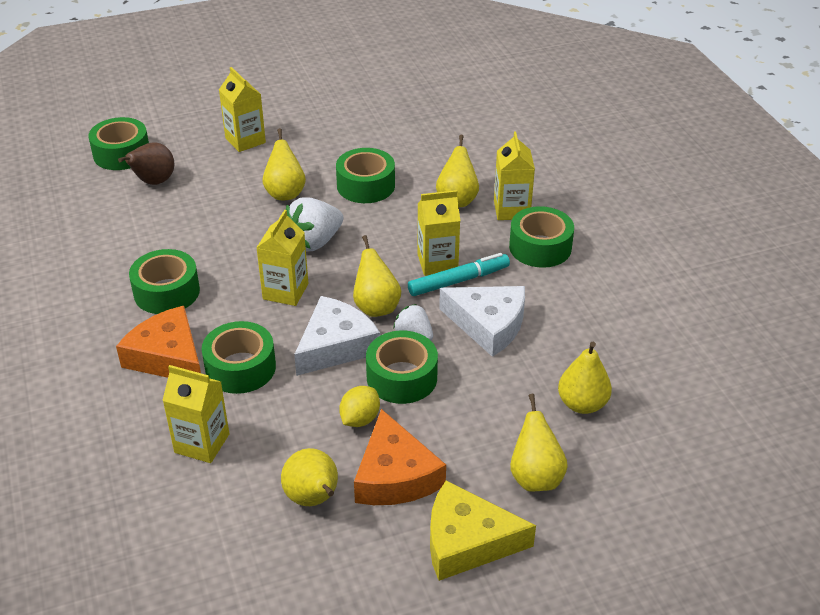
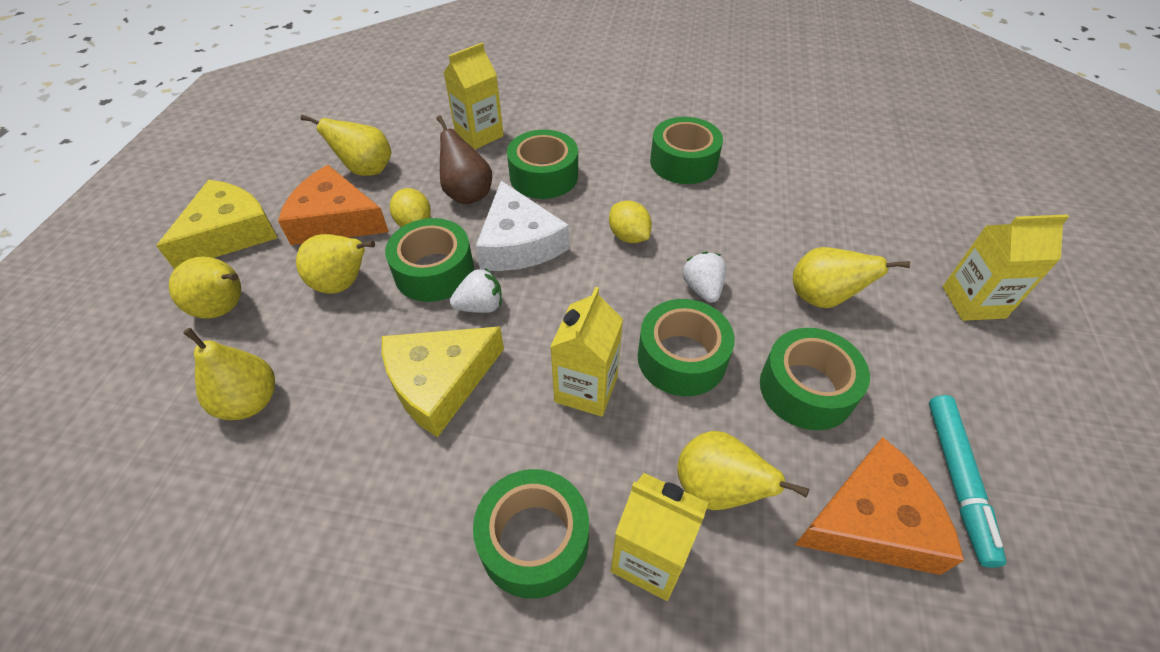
camera: 120 degrees right, 10 degrees up
(121, 154) = (964, 190): green tape -> green tape (681, 358)
(153, 182) = (891, 199): brown pear -> brown pear (467, 194)
(168, 357) = (593, 142): orange cheese -> orange cheese (871, 521)
(285, 291) = (628, 236): yellow carton -> yellow lemon
(314, 242) = (702, 288): white strawberry -> white strawberry, size x0.61
(376, 307) = (551, 295): yellow pear -> yellow pear (343, 284)
(458, 281) = (536, 393): turquoise marker -> turquoise marker (958, 480)
(488, 325) = (439, 382): white cheese -> yellow cheese

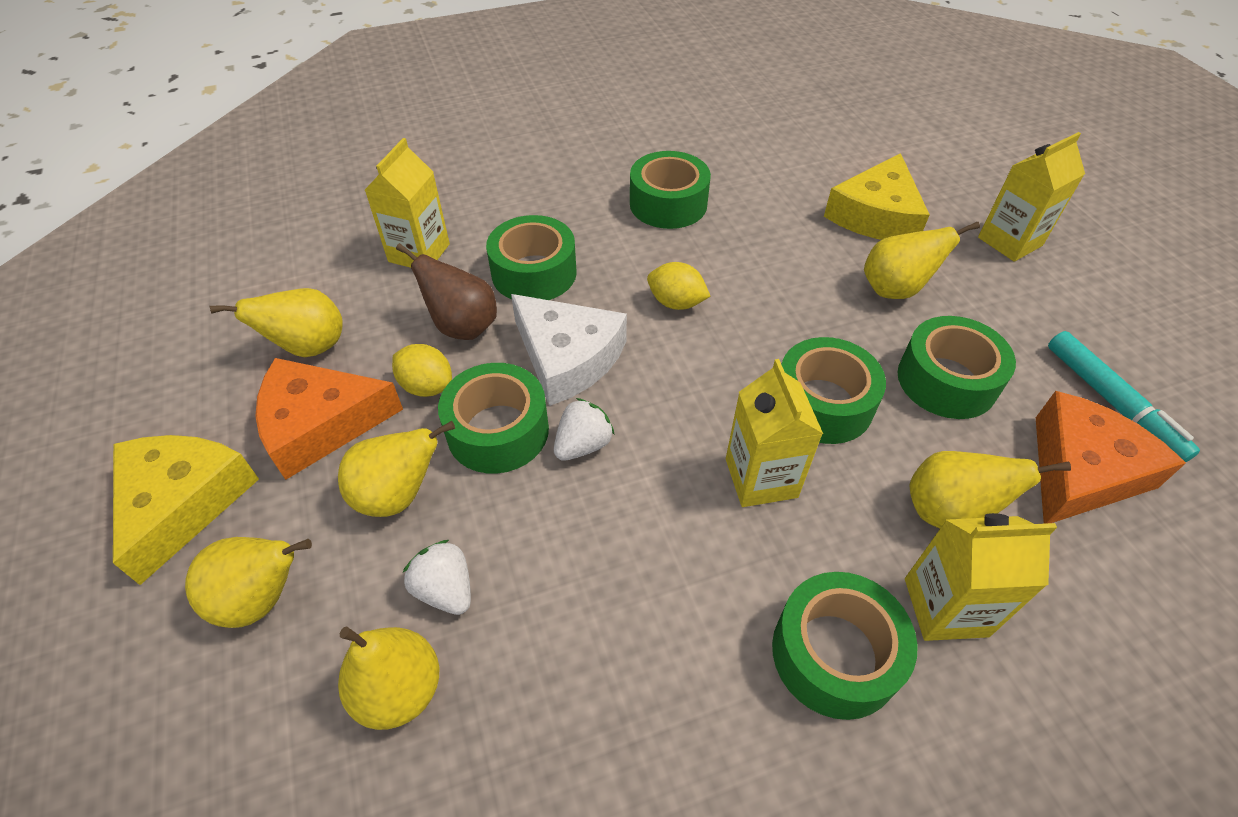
camera: 30 degrees left, 0 degrees up
(439, 382) = (607, 548): yellow cheese -> yellow cheese (876, 215)
(702, 288) = (787, 326): white strawberry -> white strawberry (445, 589)

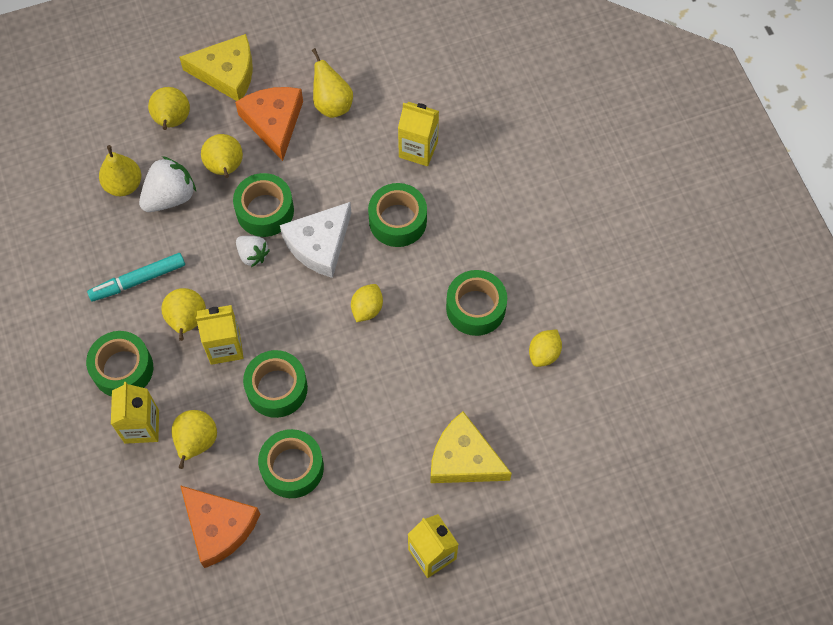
camera: 90 degrees right, 15 degrees up
(427, 386) = (299, 171): yellow lemon -> yellow lemon (544, 353)
(445, 589) = (170, 197): white strawberry -> white strawberry, size x1.64
(462, 326) = (347, 183): brown pear -> none
(895, 289) = (378, 454): yellow pear -> yellow pear (187, 321)
(1112, 402) = (270, 567): turquoise marker -> turquoise marker (138, 280)

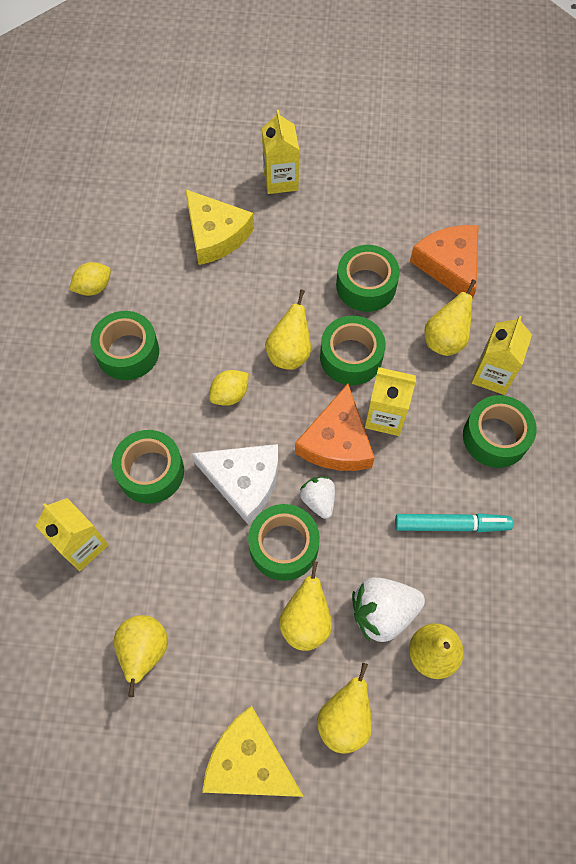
camera: 155 degrees left, 0 degrees up
(187, 321) = (414, 457): yellow pear -> yellow pear (289, 353)
(274, 122) = (224, 657): orange cheese -> orange cheese (336, 441)
(319, 244) = (244, 481): white cheese -> white cheese turned 45 degrees clockwise

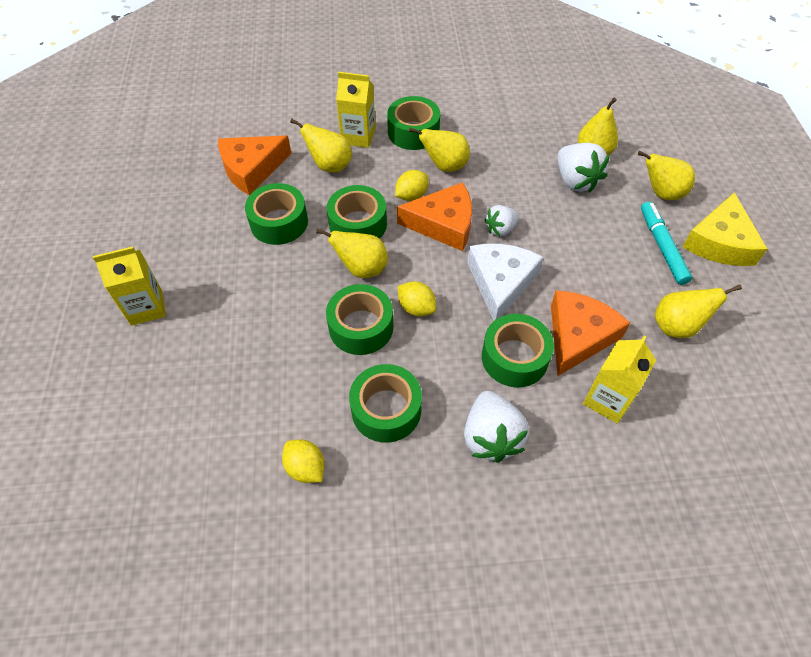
camera: 100 degrees left, 10 degrees down
(77, 430) = (491, 437): none -> white strawberry
(159, 540) = (578, 336): none -> orange cheese
(215, 234) = (223, 356): yellow cheese -> none
(284, 546) = (548, 246): green tape -> green tape (361, 327)
(306, 621) = (602, 224): yellow pear -> yellow pear (444, 166)
(385, 416) = (411, 196): yellow carton -> yellow lemon
(451, 525) = (493, 150): turquoise marker -> turquoise marker (662, 247)

